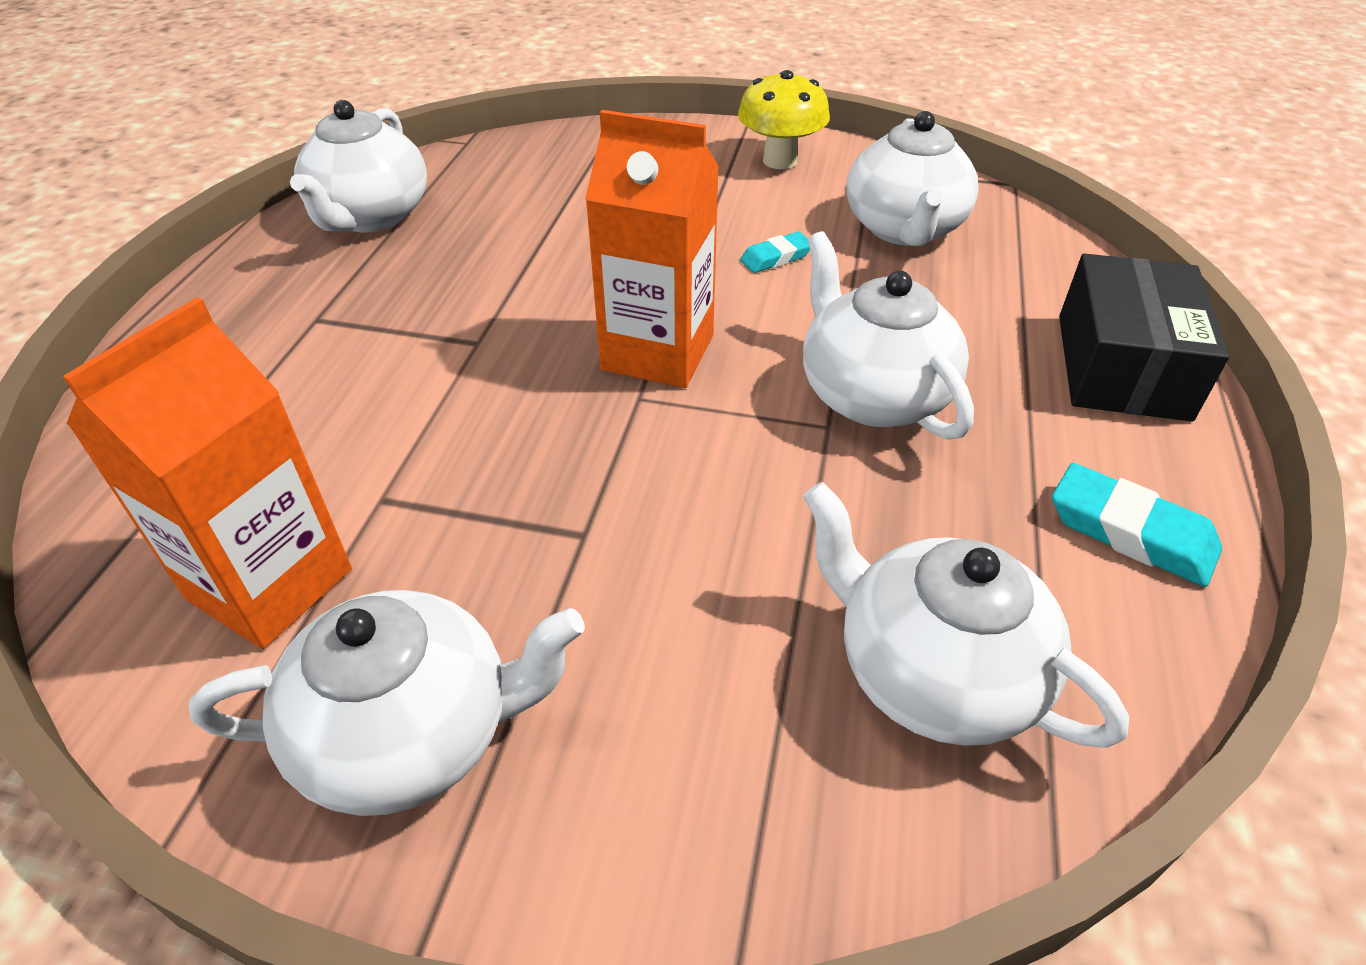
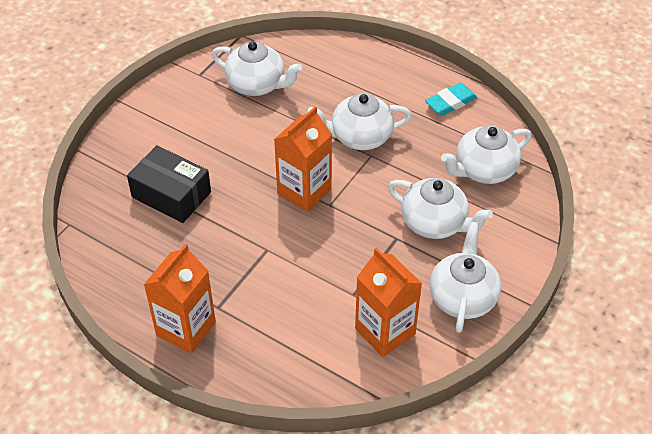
camera: 70 degrees left, 5 degrees up
(259, 296) = (186, 329): none -> orange carton
(371, 216) = (131, 277): white teapot -> white teapot (435, 223)
(776, 258) = (256, 133): turquoise eraser -> none
(780, 161) = (172, 104): yellow mushroom -> none
(1122, 366) = (376, 65): black box -> black box (171, 194)

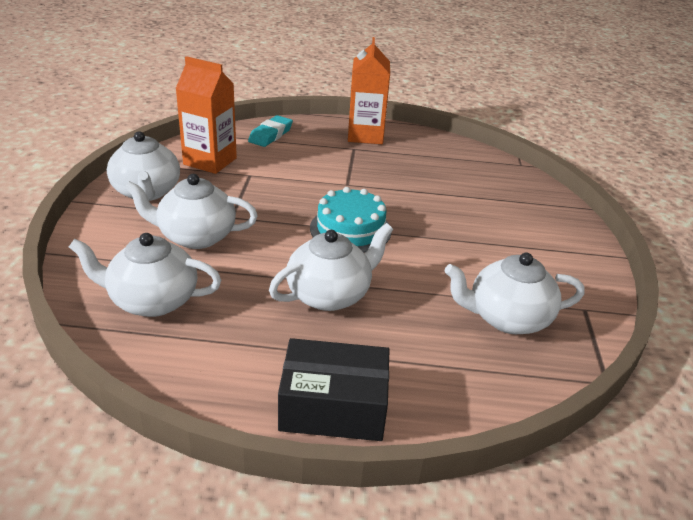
camera: 150 degrees right, 15 degrees down
(171, 194) = (469, 198): black box -> black box (333, 406)
(304, 191) = (350, 229): orange carton -> turquoise cake
(450, 102) = (230, 377): turquoise eraser -> turquoise eraser (270, 135)
(483, 170) = (152, 300): white teapot -> white teapot turned 120 degrees counterclockwise

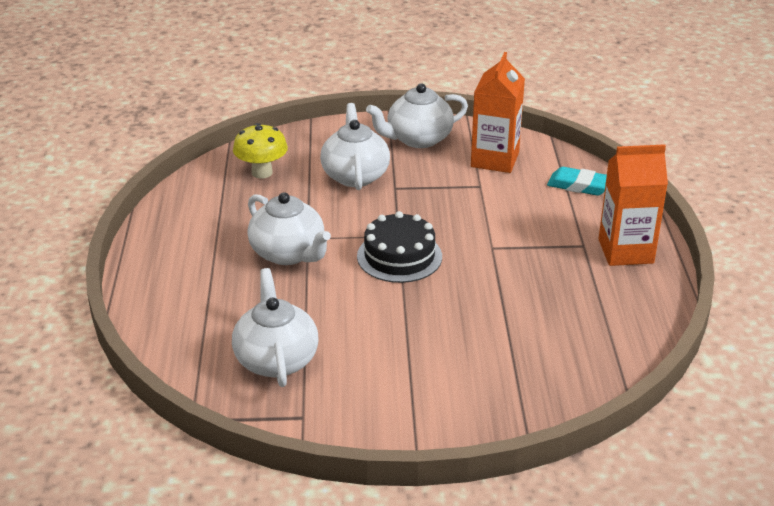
camera: 85 degrees right, 0 degrees up
(152, 300) = (262, 172): white teapot -> yellow mushroom
(333, 406) = (155, 267): black box -> none
(350, 229) = (399, 256): turquoise cake -> black cake

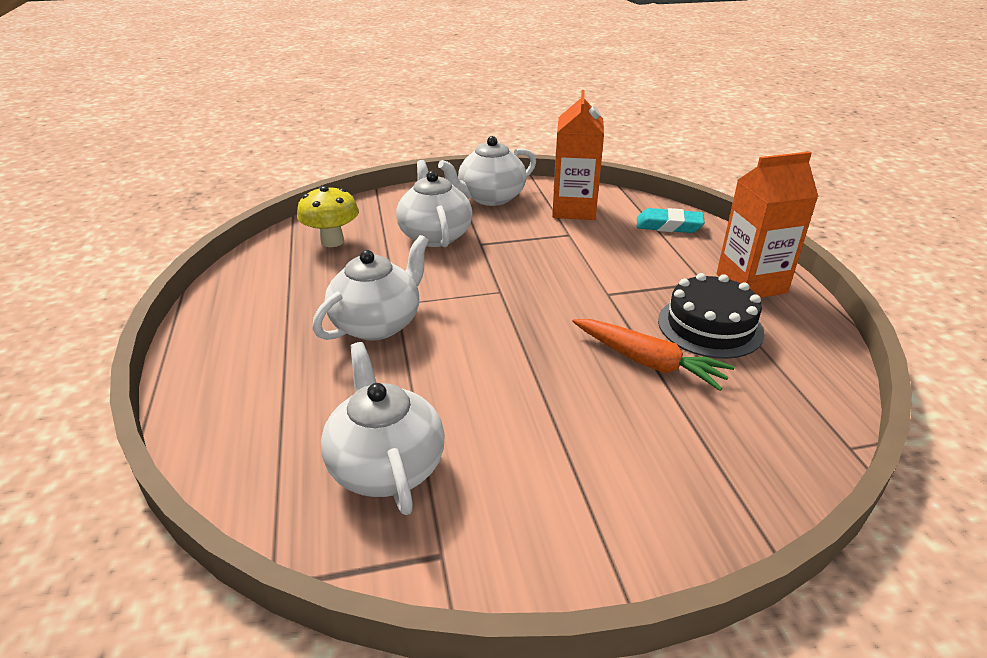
camera: 10 degrees left, 0 degrees up
(289, 253) = (378, 324): white teapot -> white teapot turned 90 degrees counterclockwise
(399, 256) = (508, 314): black cake -> black cake (710, 326)
(500, 309) = (648, 362): none -> orange carrot

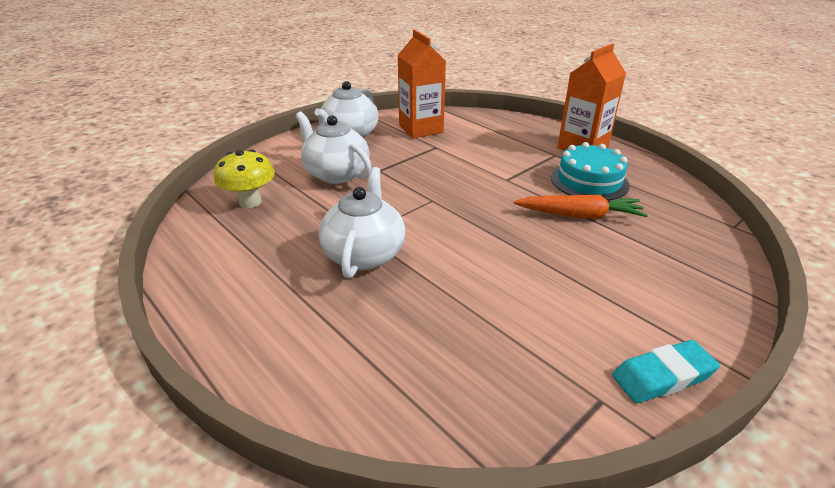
camera: 30 degrees left, 0 degrees up
(386, 465) = (492, 356): white teapot -> none
(668, 226) = (495, 124): turquoise eraser -> turquoise eraser (662, 376)
(710, 326) = (589, 181): black cake -> turquoise cake

